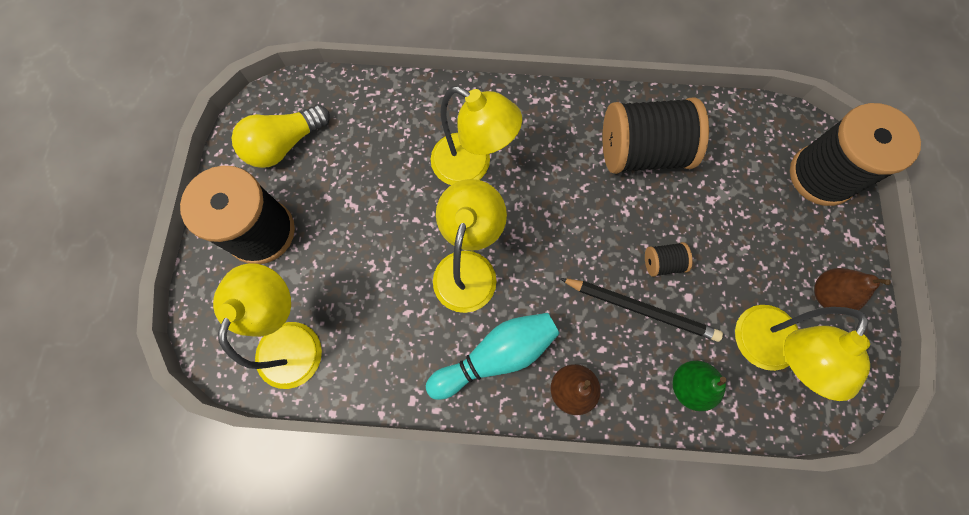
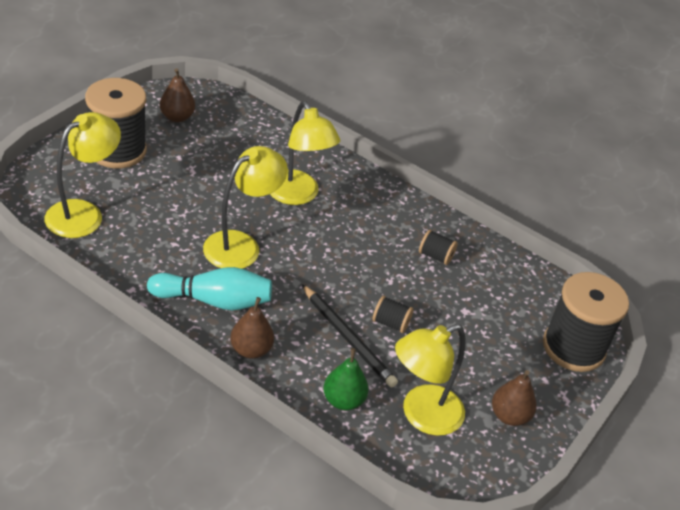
camera: 25 degrees right, 30 degrees down
(284, 145) = (177, 117): yellow light bulb -> brown pear
(642, 152) = (435, 256): black spool -> black spool, size x0.43

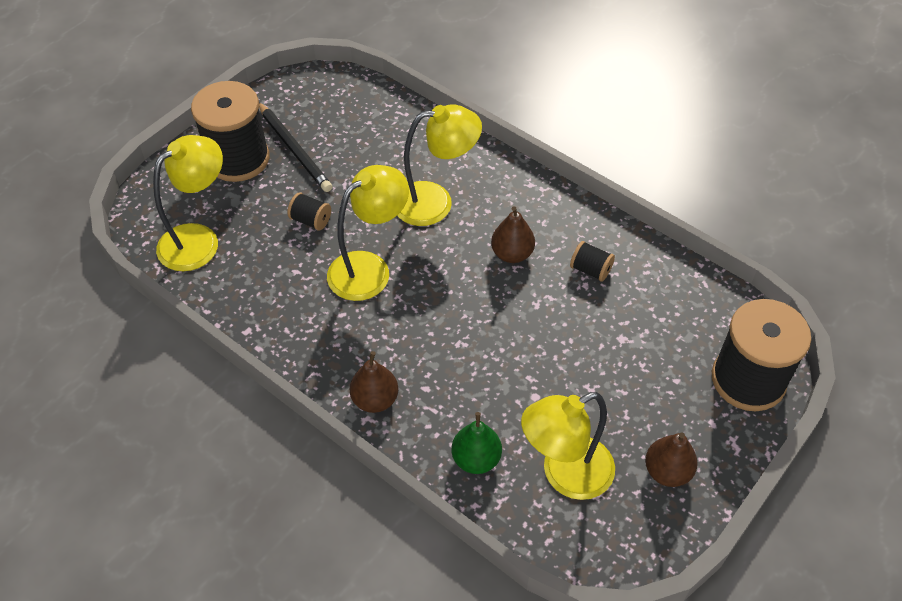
camera: 10 degrees right, 10 degrees up
(177, 117) = (305, 112): brown pear -> brown pear (512, 254)
(214, 301) = (337, 340): turquoise bowling pin -> none
(297, 195) = (435, 202): yellow lamp -> yellow lamp turned 75 degrees counterclockwise
(348, 338) = (485, 380): black pencil -> black pencil (294, 149)
(390, 323) = (534, 358): black spool -> black spool (311, 220)

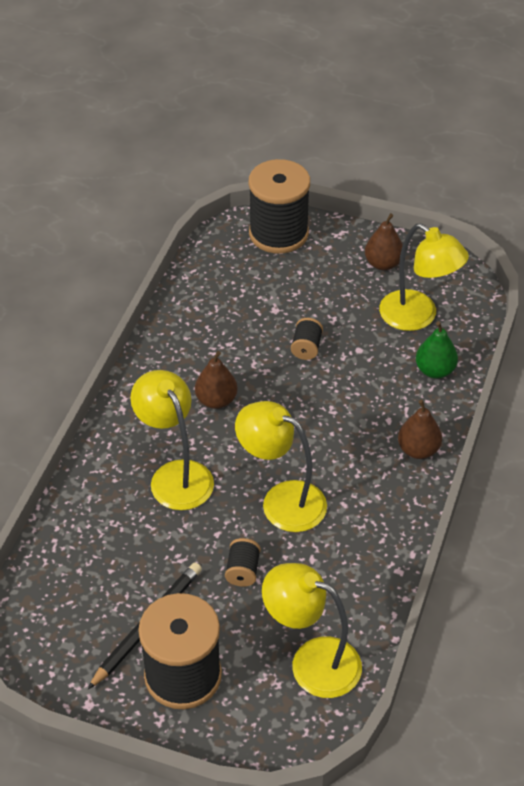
camera: 110 degrees left, 5 degrees down
(590, 270) = (211, 343): black spool -> black spool (306, 347)

